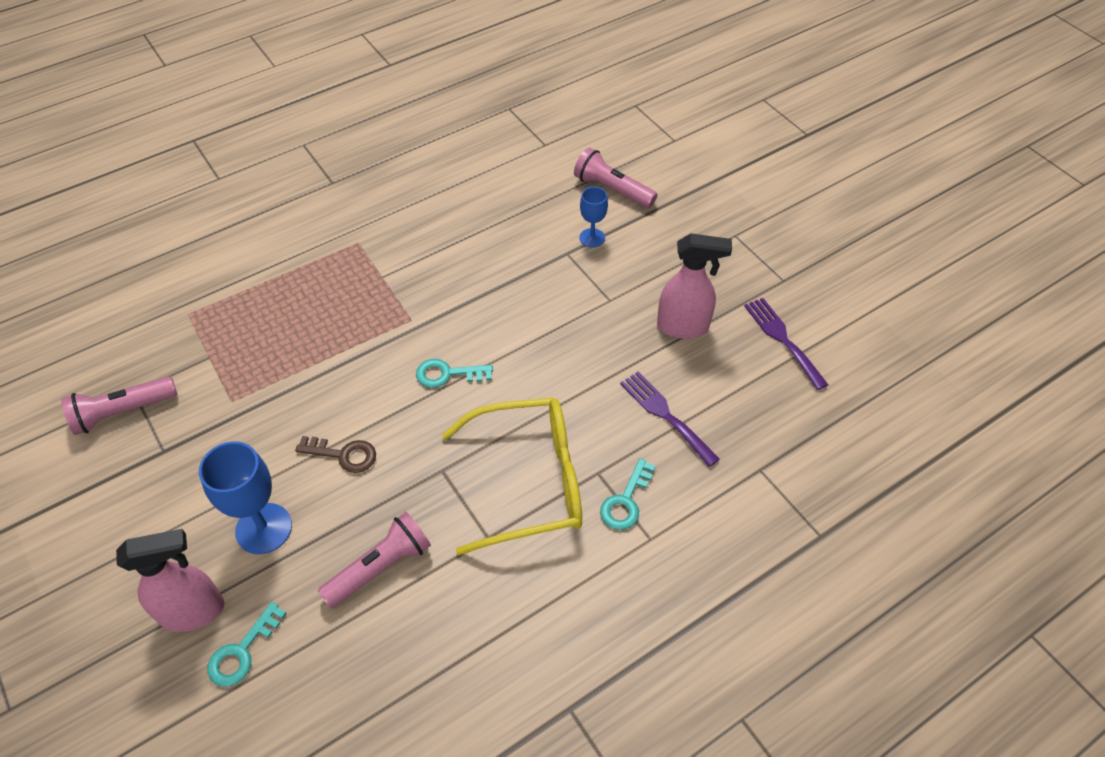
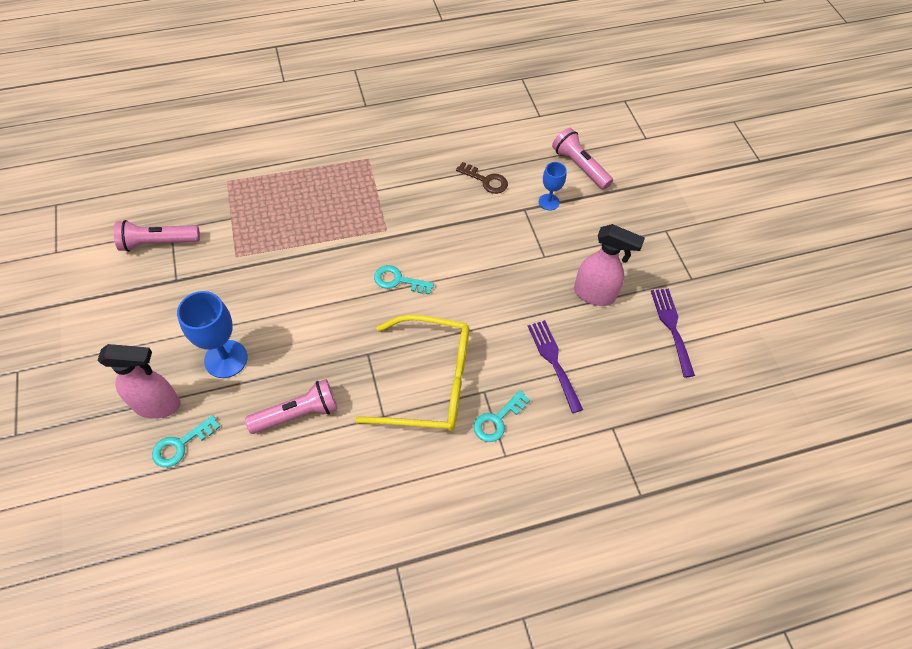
camera: 15 degrees right, 5 degrees up
(343, 454) = (300, 320): brown key -> brown key (486, 180)

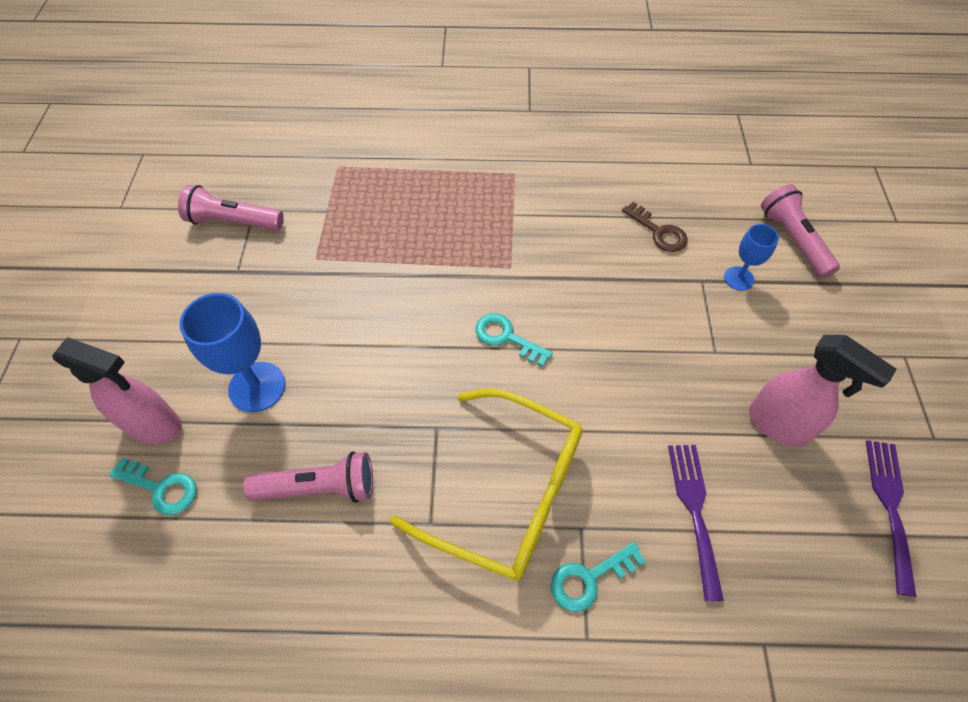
camera: 20 degrees right, 0 degrees up
(181, 445) = (161, 488): turquoise key -> turquoise key turned 135 degrees counterclockwise

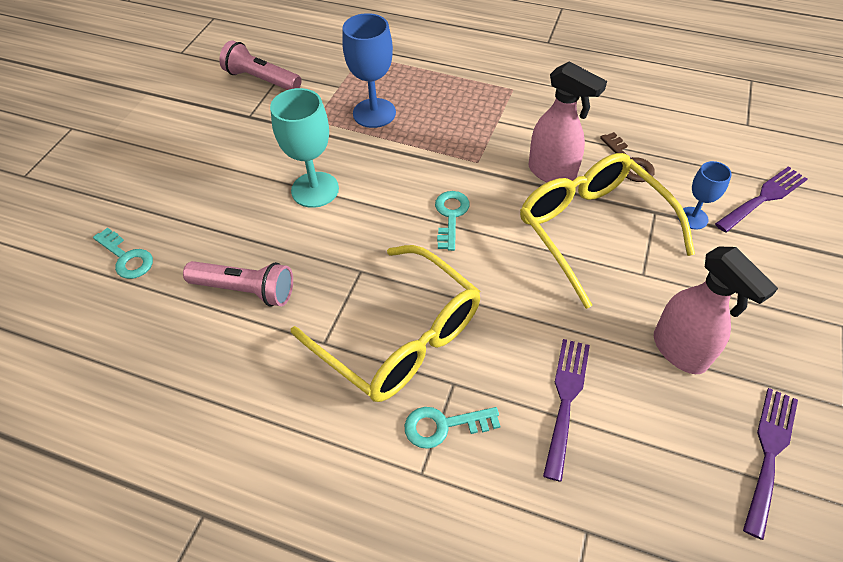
camera: 20 degrees right, 5 degrees down
(155, 426) = (141, 212): pink spray bottle -> pink spray bottle (552, 173)
(257, 387) = (229, 203): blue goblet -> blue goblet (374, 113)
(349, 344) = (315, 190): none -> turquoise goblet
(506, 337) = (450, 216): turquoise key -> turquoise key turned 45 degrees clockwise
(650, 315) = (591, 229): none -> yellow glasses
(793, 240) = (763, 197): pink flashlight -> purple fork

